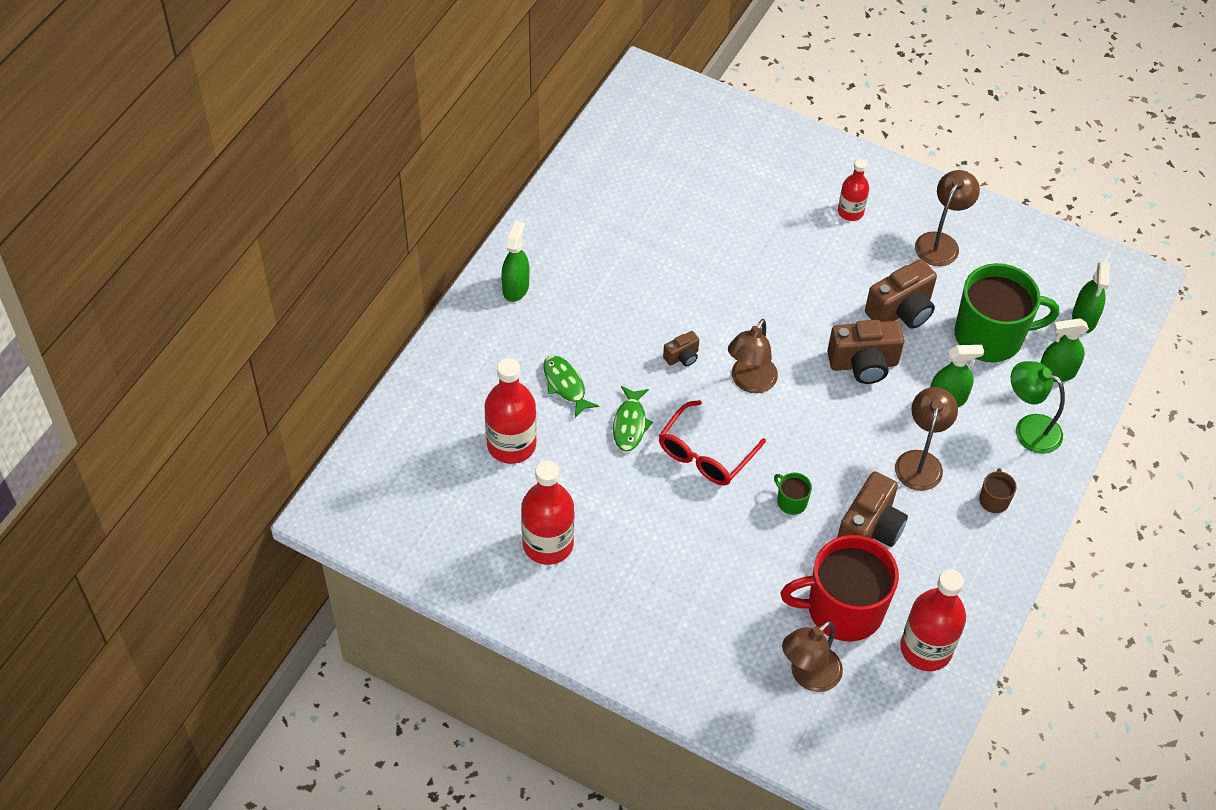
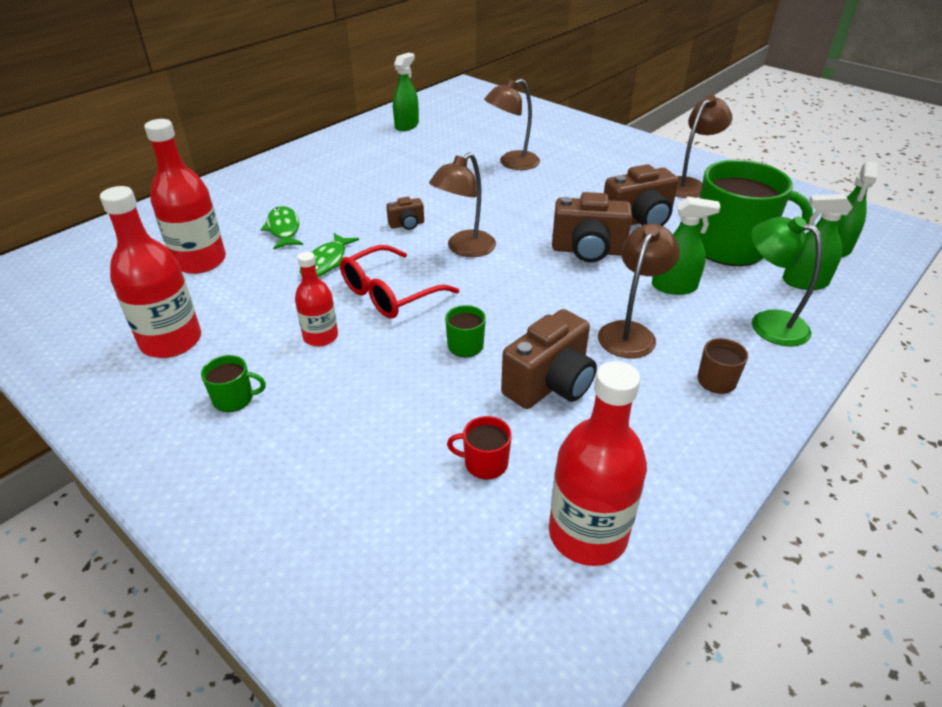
camera: 15 degrees right, 15 degrees down
(515, 288) = (286, 169): green spray bottle -> green spray bottle (407, 125)
(634, 590) = (234, 399): none -> green mug
(808, 676) = (402, 538): brown lamp -> brown lamp (512, 163)
(843, 609) = (485, 463): red mug -> red mug, size x0.41
(850, 212) = (607, 160): red bottle -> red bottle (320, 337)

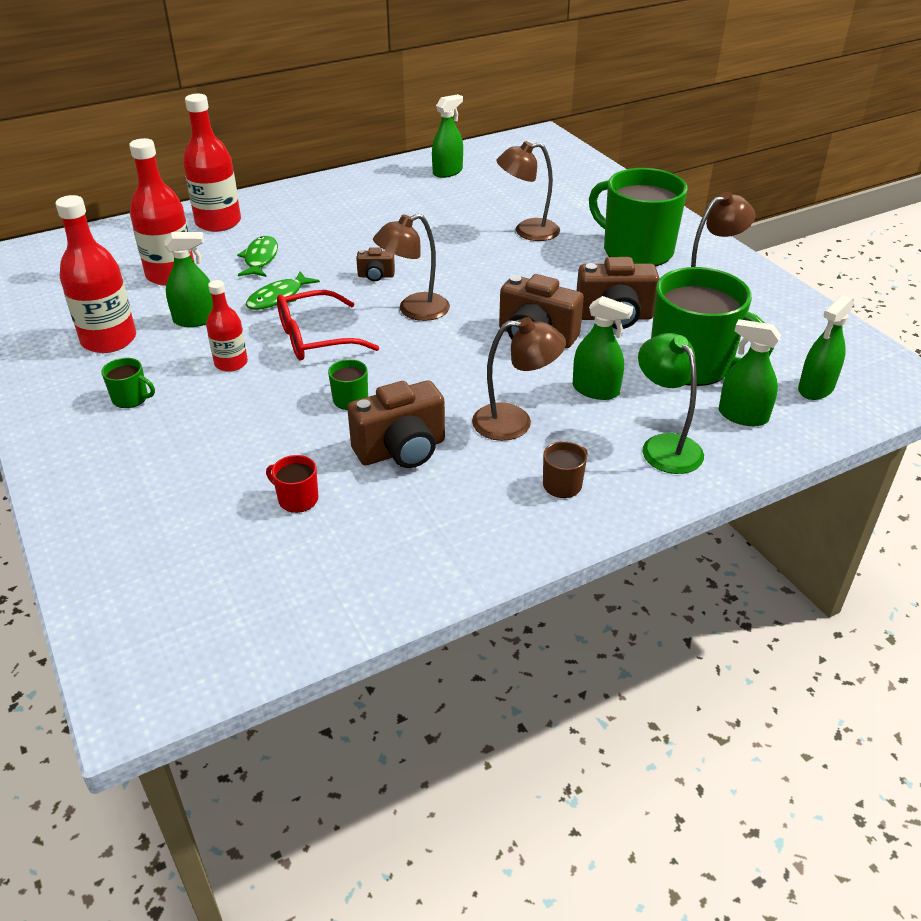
camera: 20 degrees right, 0 degrees up
(254, 301) = (195, 320): none -> green spray bottle
(587, 534) = (341, 575): red bottle -> red bottle (218, 222)
(611, 164) = (636, 250): none -> green mug
(630, 332) = (515, 423): brown lamp -> brown lamp turned 45 degrees clockwise

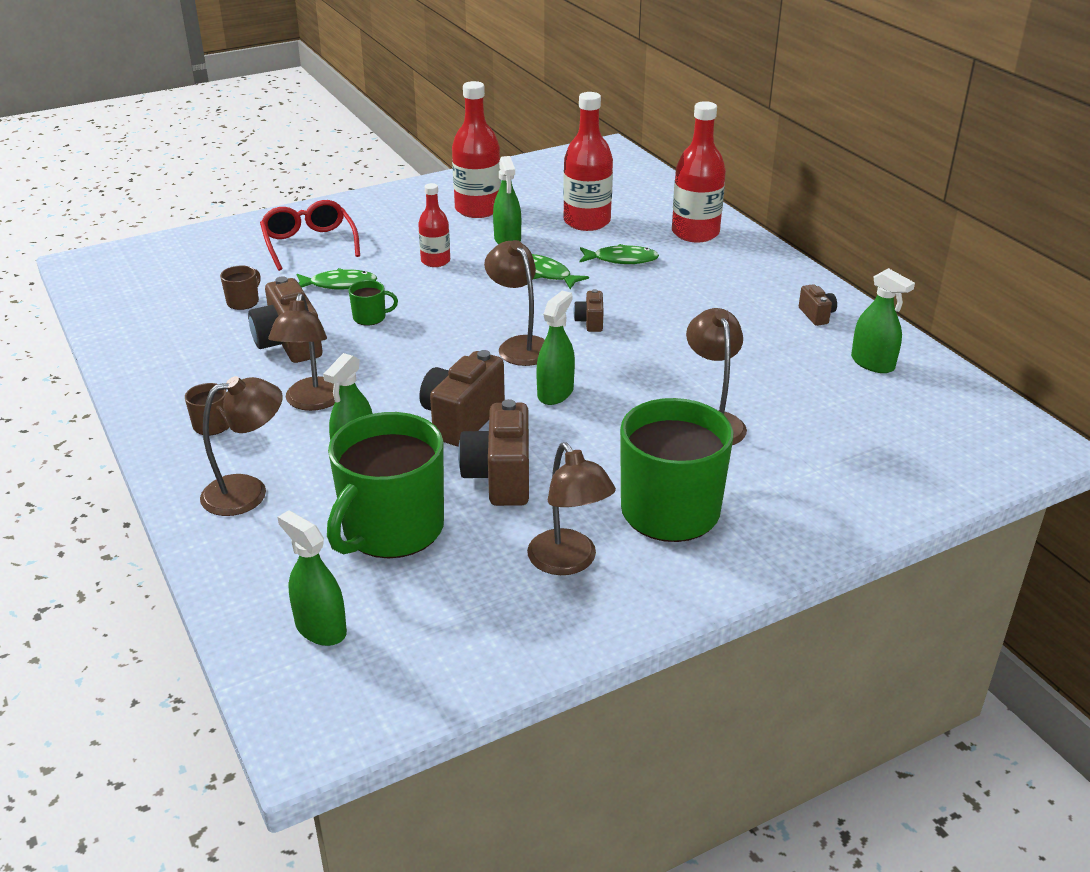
camera: 90 degrees right, 5 degrees down
(131, 398) = (392, 227): green mug -> none
(270, 427) = (339, 284): none -> green fish
(297, 499) = (243, 302): red mug -> brown mug
(315, 338) = (471, 296): red glasses -> red glasses (309, 244)
(377, 184) = (816, 315): none -> brown camera
(664, 446) = (248, 492): green lamp -> brown lamp
(743, 416) = (282, 555): green spray bottle -> green spray bottle (555, 393)

